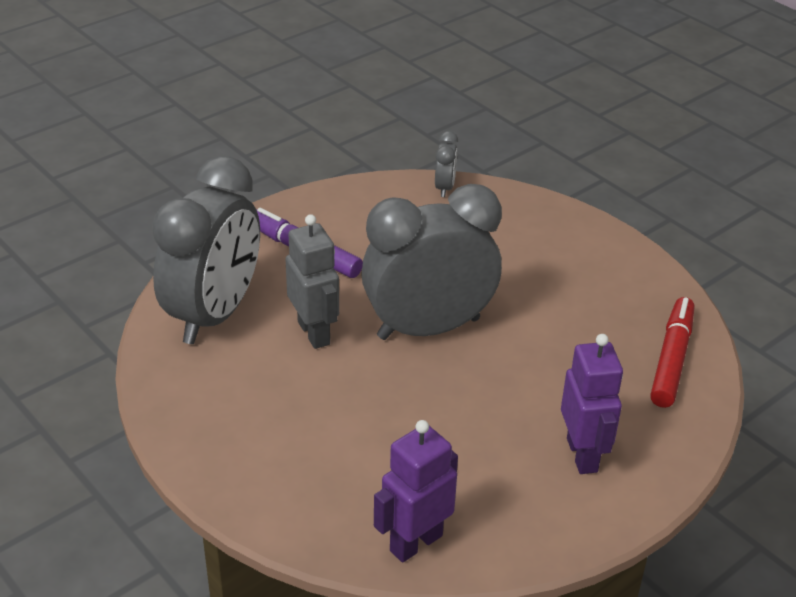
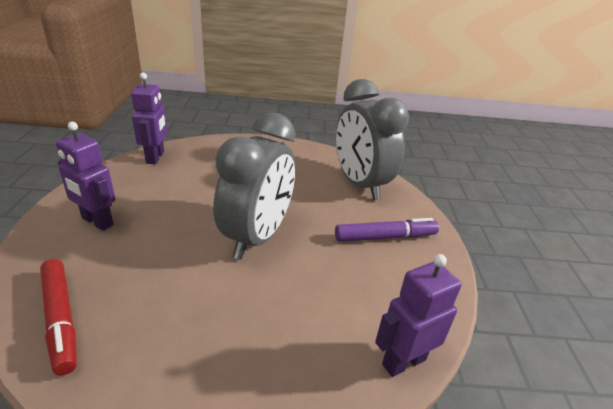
camera: 130 degrees right, 5 degrees down
(314, 333) = (307, 201): grey robot -> none
(444, 188) = (403, 361): grey clock -> purple robot

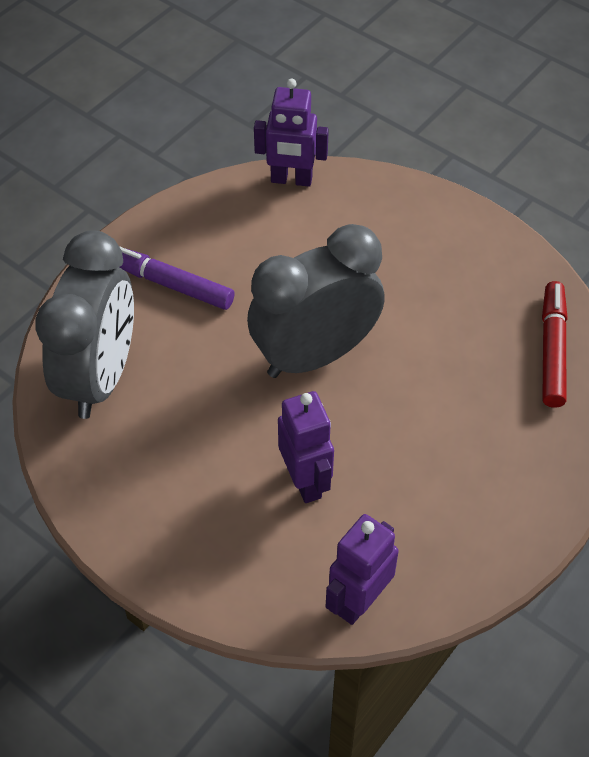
camera: 140 degrees left, 20 degrees up
(97, 222) = (491, 474): purple robot -> purple robot (305, 481)

